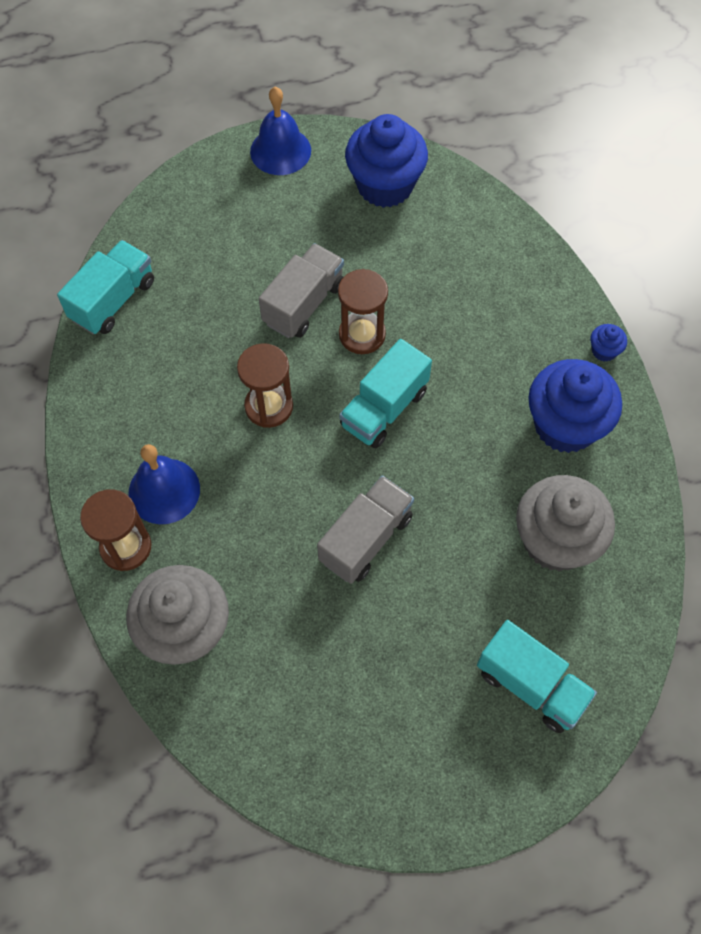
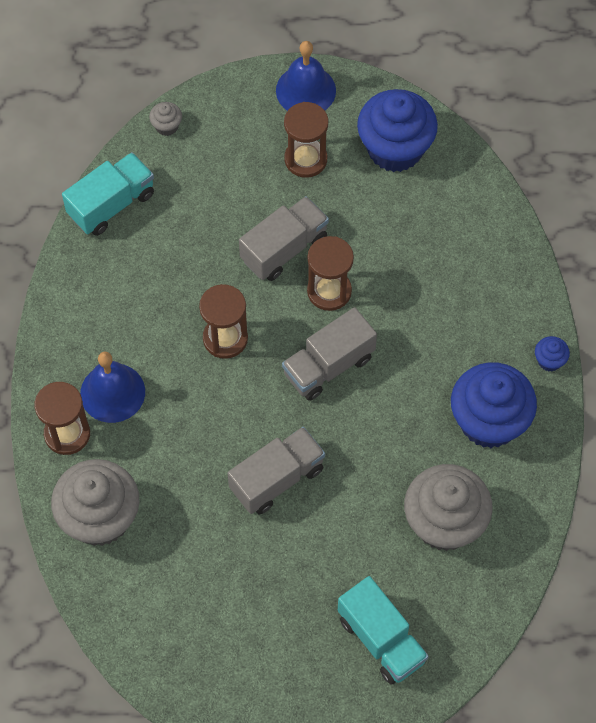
camera: 15 degrees right, 0 degrees up
(150, 213) = (166, 126): none -> grey cupcake
(300, 214) = (305, 159): none -> brown hourglass
(384, 408) = (328, 365): turquoise truck -> grey truck

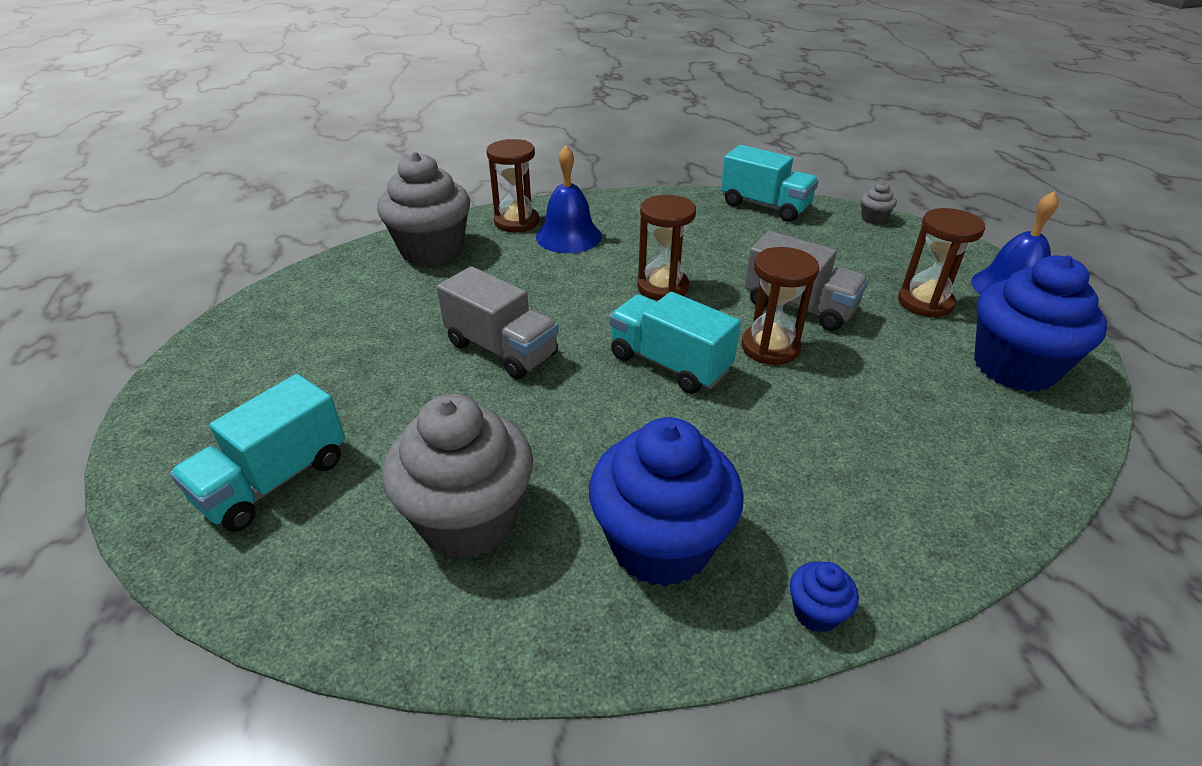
camera: 75 degrees right, 25 degrees down
(328, 365) = (669, 363): grey truck -> turquoise truck

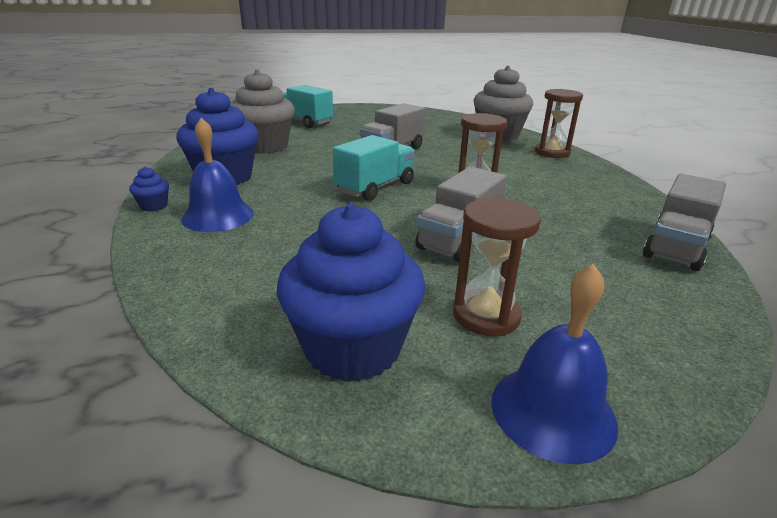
camera: 90 degrees right, 10 degrees down
(568, 236) = (540, 166): blue bell -> blue bell (218, 216)
(764, 206) = (676, 247): turquoise truck -> grey truck
(770, 347) = (394, 220): brown hourglass -> none
(873, 219) = (712, 322): grey cupcake -> none

